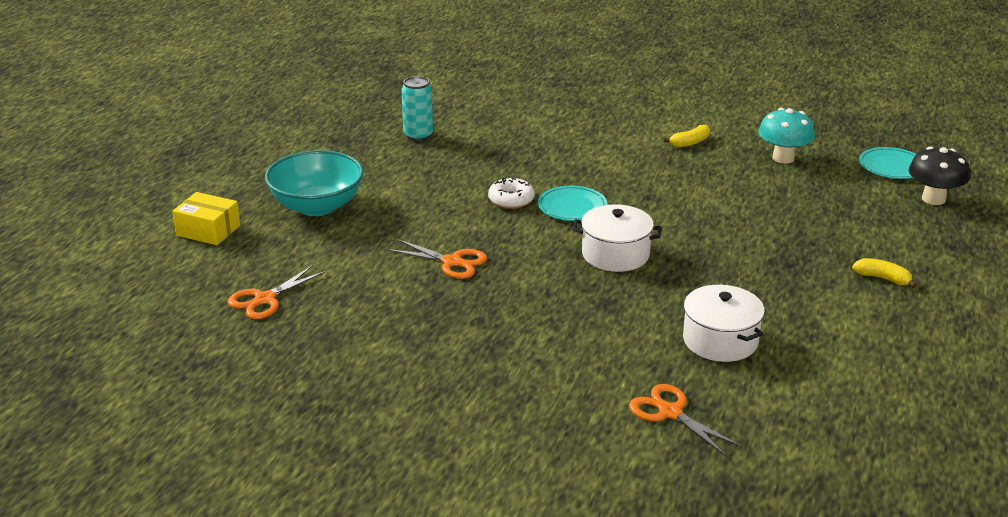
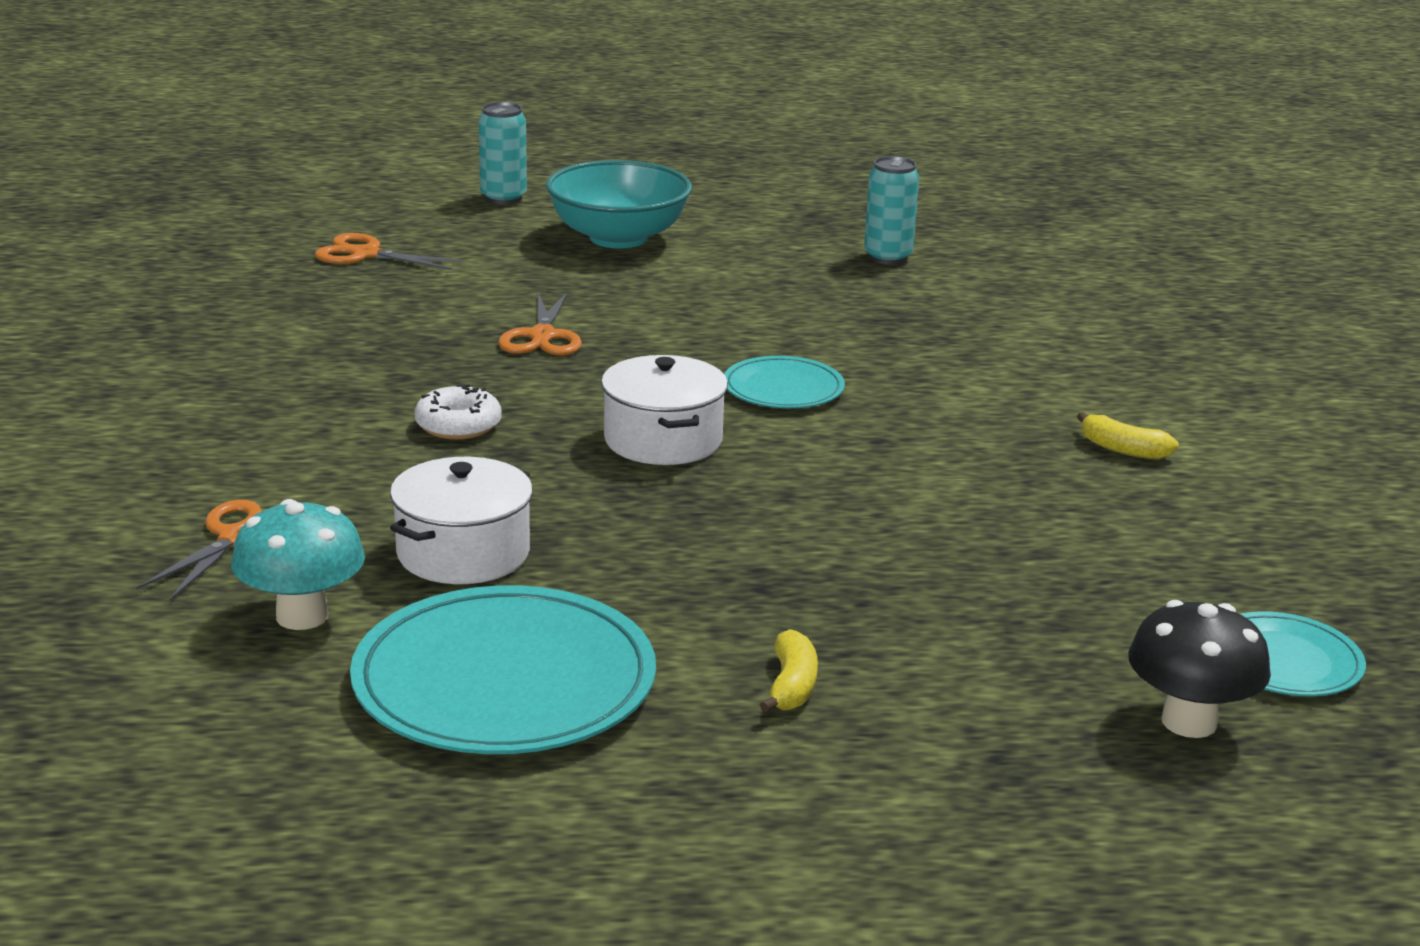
camera: 65 degrees right, 5 degrees down
(208, 230) = (503, 198): yellow box -> turquoise can
(511, 200) = (759, 345): white donut -> white donut (458, 425)
(783, 158) = (1171, 541): turquoise mushroom -> turquoise mushroom (302, 616)
(858, 353) = (504, 681): none -> turquoise plate

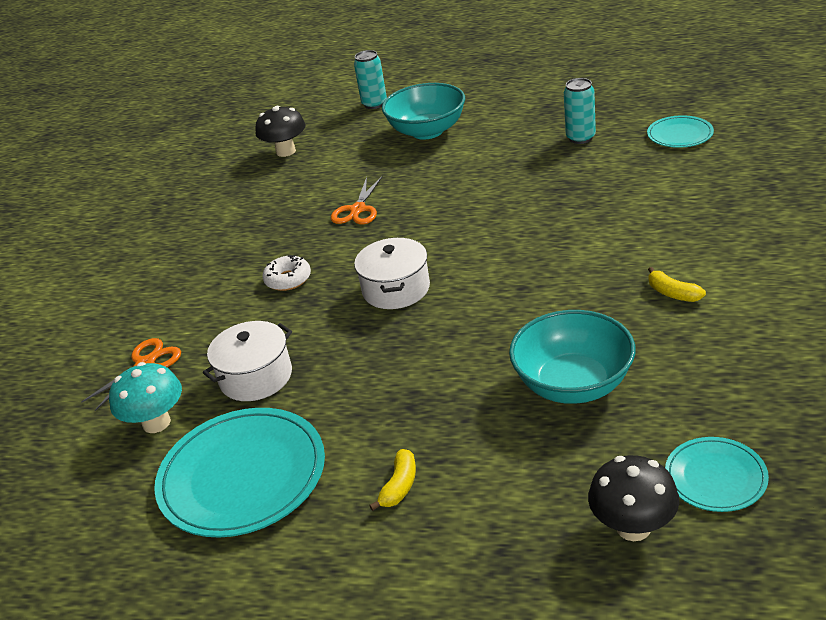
camera: 20 degrees right, 10 degrees up
(366, 254) = (286, 151): orange scissors -> black mushroom
(783, 388) = (480, 247): turquoise plate -> turquoise plate (680, 135)
(1018, 557) = (573, 384): none -> turquoise bowl

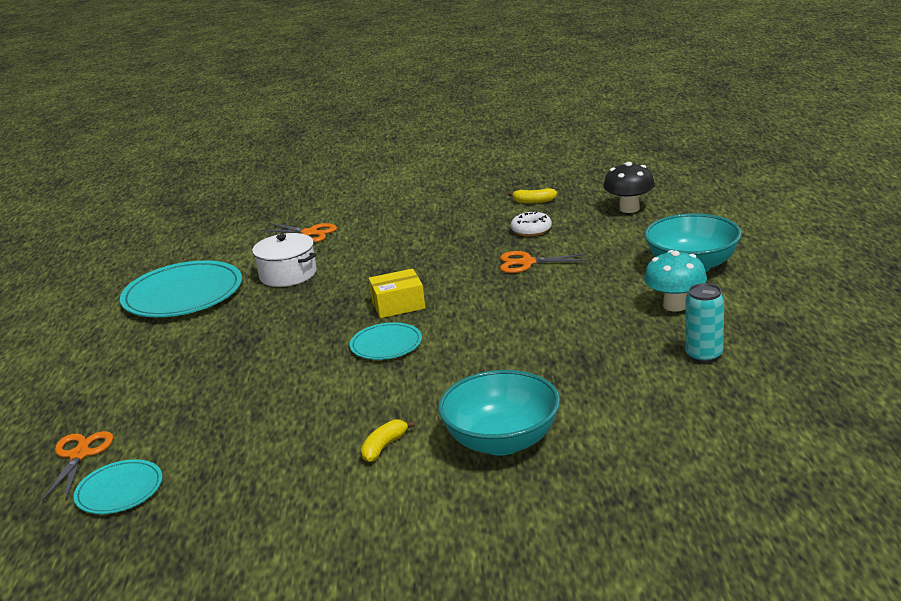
camera: 75 degrees right, 10 degrees down
(156, 423) = (244, 253): turquoise mushroom -> turquoise mushroom (675, 305)
(288, 279) = (414, 257): white donut -> white donut (531, 230)
(374, 104) = (744, 228): turquoise can -> none
(396, 289) = (398, 305): white pot -> yellow box
(399, 486) = (155, 352): yellow banana -> yellow banana (533, 201)
(573, 384) = (253, 408): turquoise bowl -> turquoise bowl (502, 441)
(633, 527) = (79, 455): black mushroom -> orange scissors
(680, 135) = (734, 422): turquoise plate -> turquoise plate (386, 344)

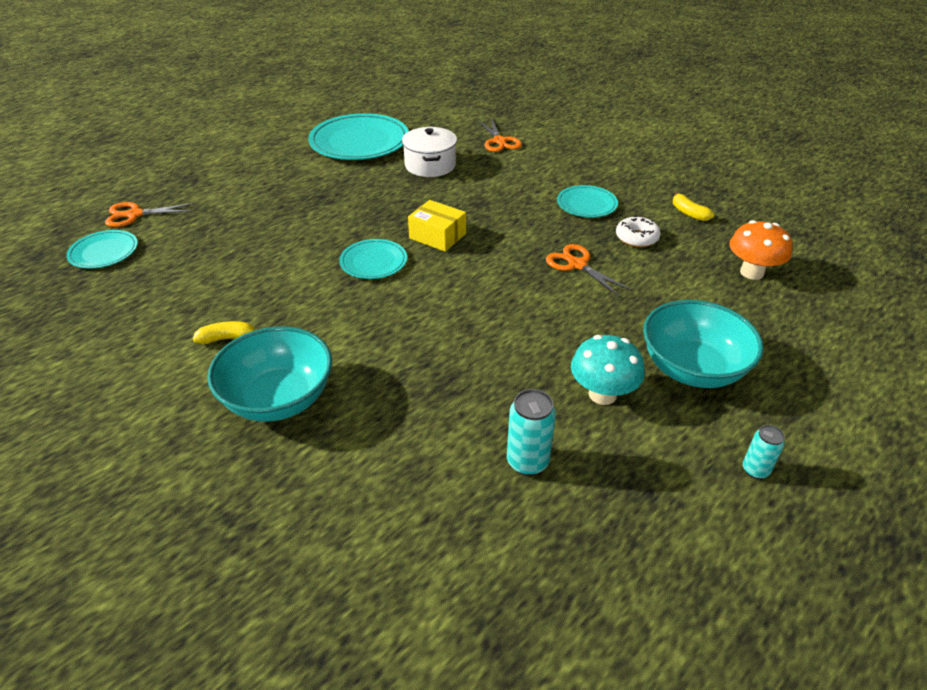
camera: 45 degrees right, 15 degrees up
(79, 455) = (135, 214): orange scissors -> orange scissors turned 150 degrees counterclockwise
(460, 232) = (586, 204): none -> turquoise plate
(629, 209) = (752, 272): black mushroom -> orange mushroom
(801, 283) = (755, 470): none -> turquoise can

